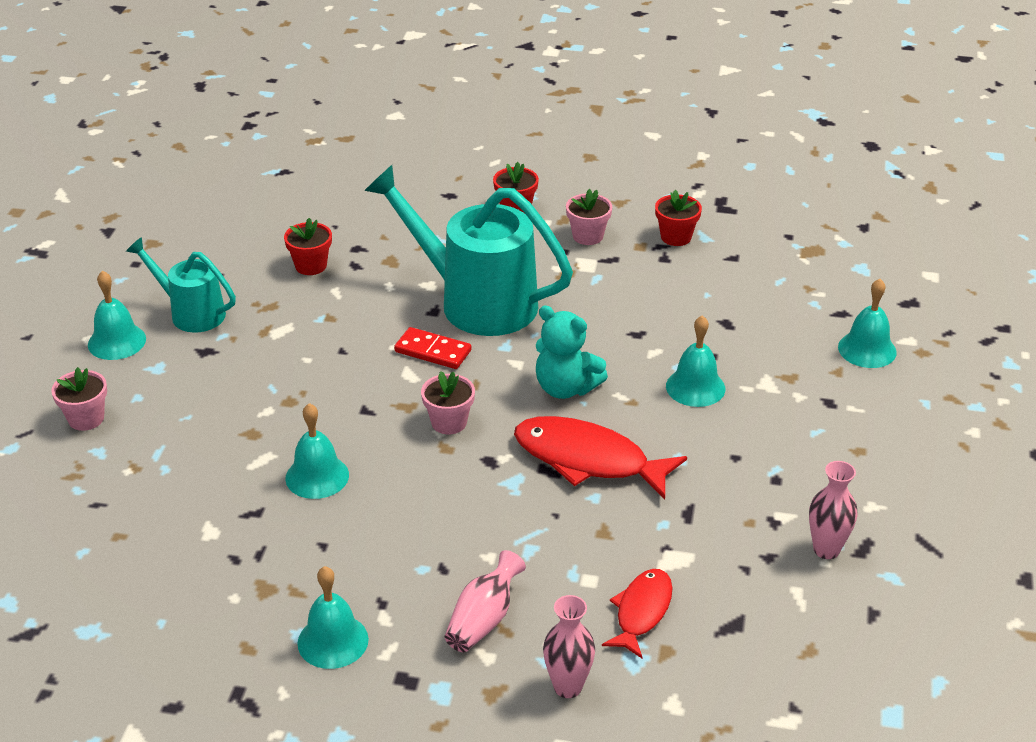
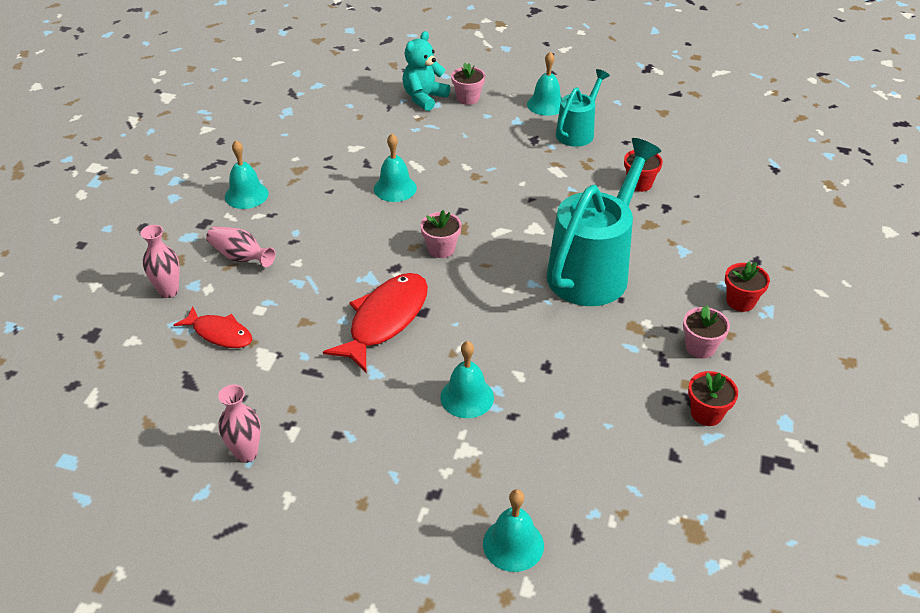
camera: 95 degrees right, 5 degrees up
(432, 351) = (527, 243): red domino -> none
(565, 388) = (474, 314): turquoise teddy bear -> turquoise teddy bear (424, 98)

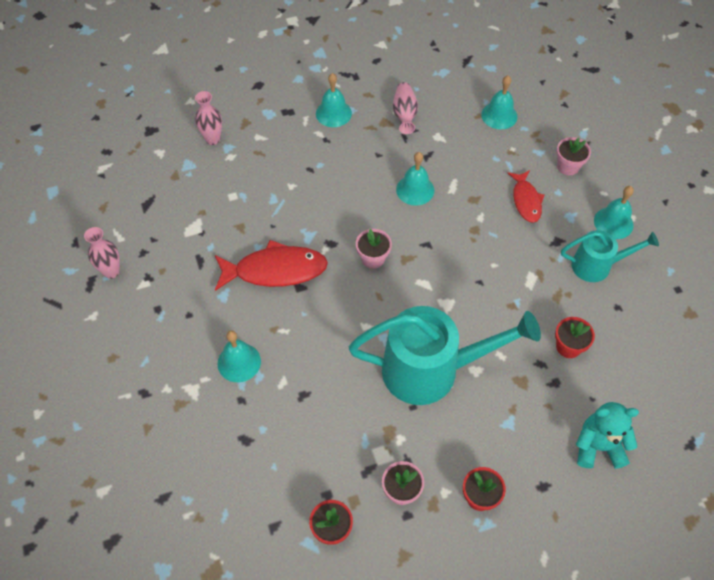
camera: 55 degrees right, 15 degrees up
(219, 333) = (196, 190): red fish -> red fish (526, 200)
(240, 257) = (272, 153): pink vase -> pink vase (404, 115)
(424, 98) = (540, 139): turquoise teddy bear -> turquoise teddy bear (598, 446)
(513, 544) = (131, 463): turquoise bell -> turquoise bell (499, 115)

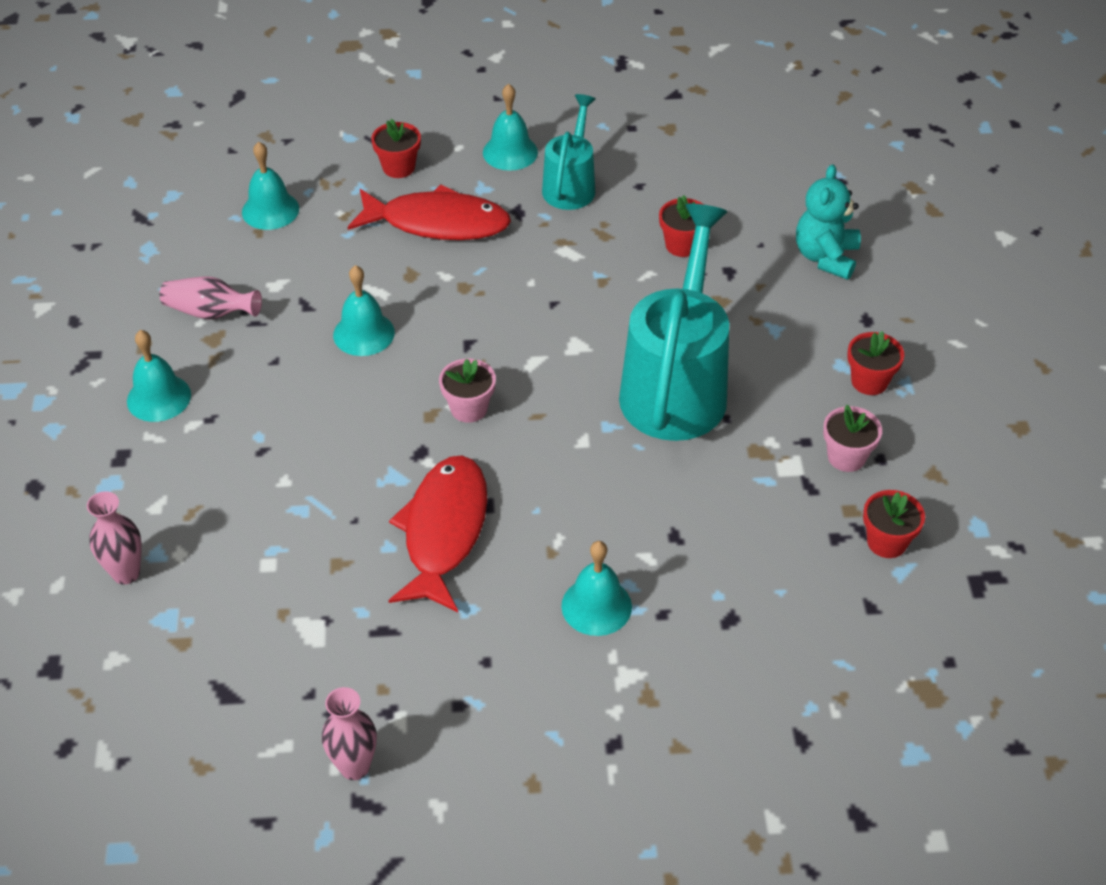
camera: 75 degrees left, 10 degrees down
(526, 200) = (437, 223): red fish -> red fish, size x1.66
(568, 166) = (398, 167): pink flower pot -> red flower pot

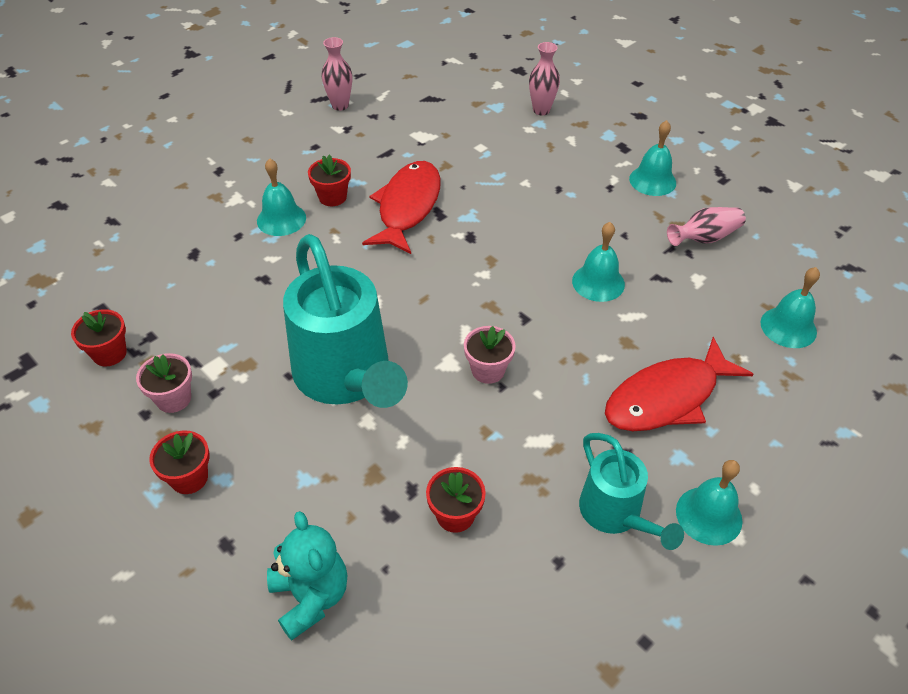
camera: 140 degrees right, 0 degrees up
(398, 167) = (766, 429): red flower pot -> red flower pot (332, 197)
(443, 531) = (407, 207): red fish -> red fish turned 135 degrees counterclockwise
(469, 408) = (472, 277): pink flower pot -> pink flower pot (488, 370)

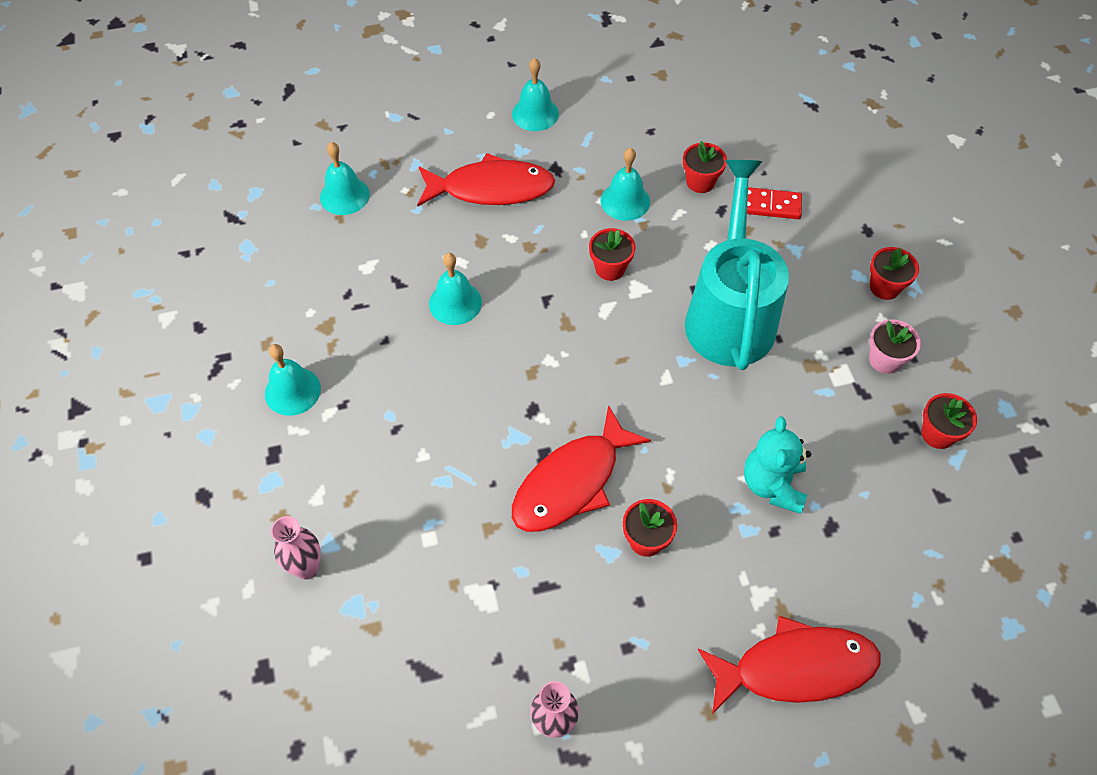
camera: 150 degrees left, 10 degrees up
(197, 174) = (795, 668): none -> red fish
(281, 219) = (718, 533): turquoise bell -> turquoise bell (625, 201)
(310, 597) = (819, 177): turquoise teddy bear -> turquoise teddy bear (772, 485)
(358, 523) = (770, 205): none -> red domino
(488, 370) = (610, 268): pink flower pot -> red flower pot
(616, 515) = (594, 138): turquoise watering can -> none
(704, 238) = (317, 301): pink vase -> none

